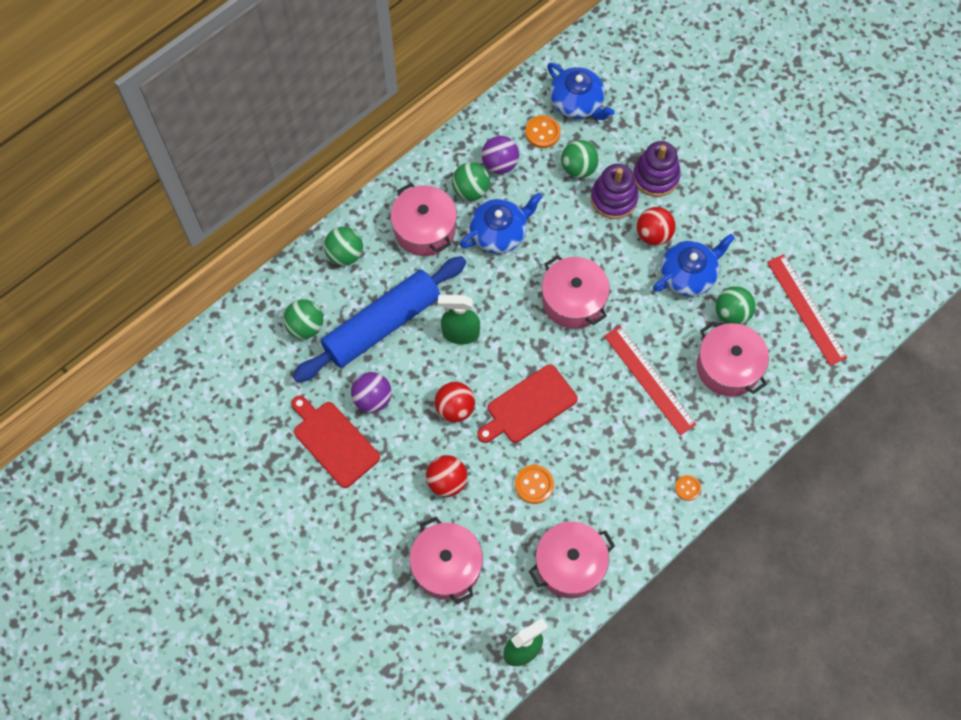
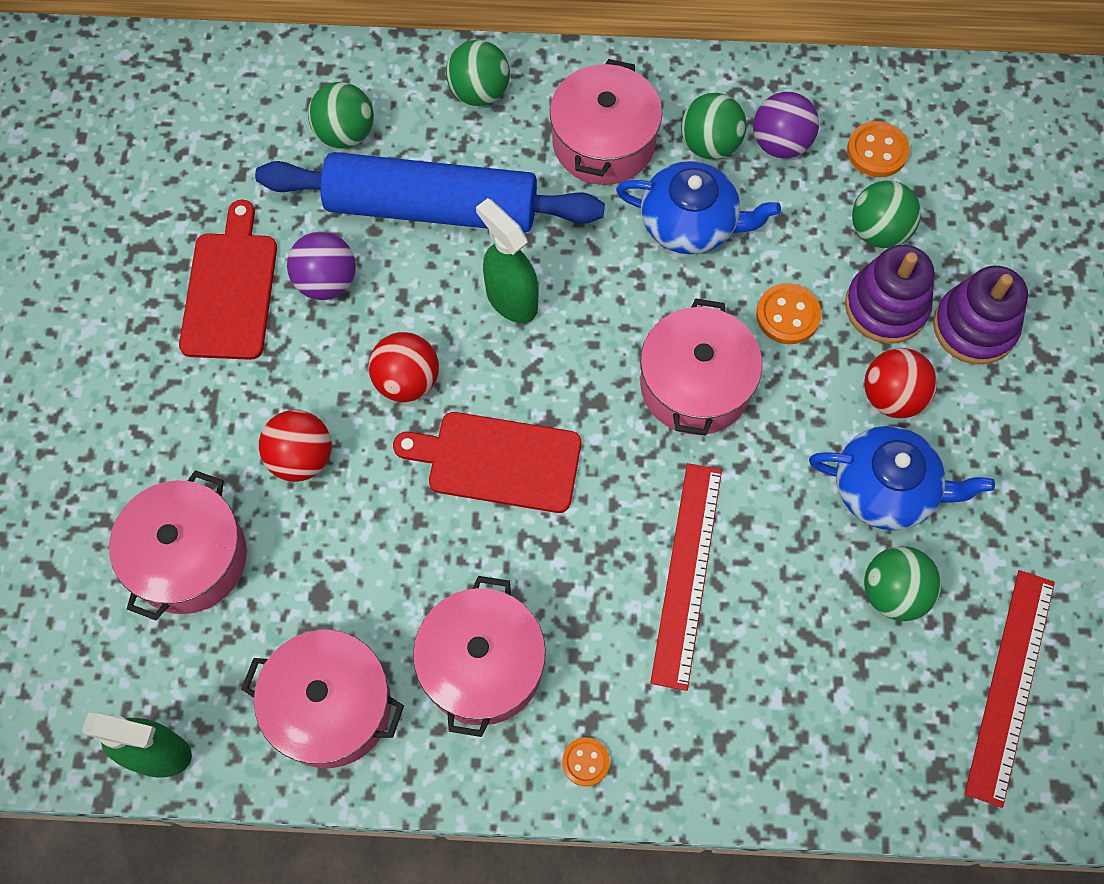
camera: 45 degrees right, 0 degrees up
(534, 485) = (398, 563): orange button -> orange button (788, 315)
(577, 103) = (963, 152): blue teapot -> none
(728, 367) = (813, 657): pink pot -> pink pot (482, 665)

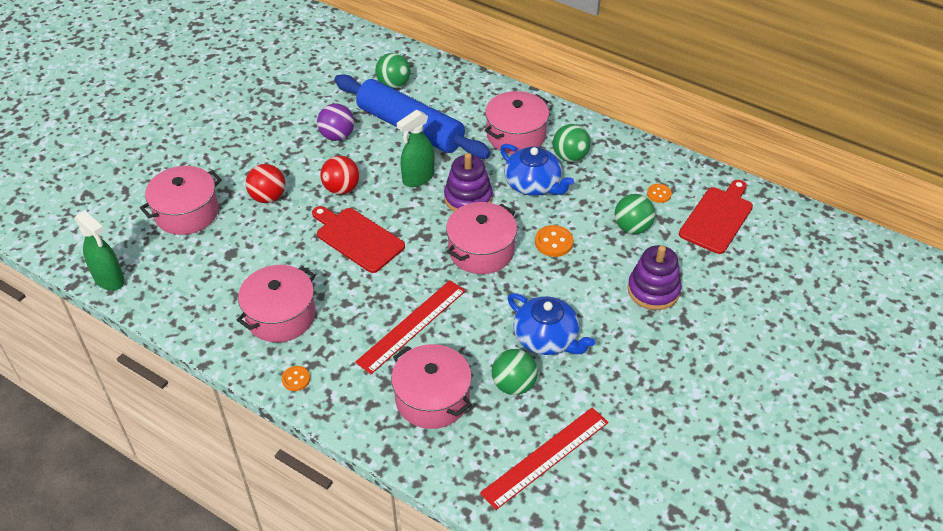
camera: 30 degrees right, 20 degrees down
(230, 290) = (291, 121): red cutting board -> red cutting board (717, 218)
(330, 706) = (198, 298): pink pot -> pink pot (432, 398)
(479, 92) = (470, 93): green ball -> none
(511, 299) = (418, 178): green spray bottle -> green spray bottle turned 120 degrees counterclockwise
(780, 143) = (608, 171): purple ball -> none
(877, 151) = (659, 194): orange button -> orange button, size x0.65
(886, 307) = (610, 261): purple stacking toy -> purple stacking toy (468, 198)
(892, 397) = (582, 300): red ball -> none

